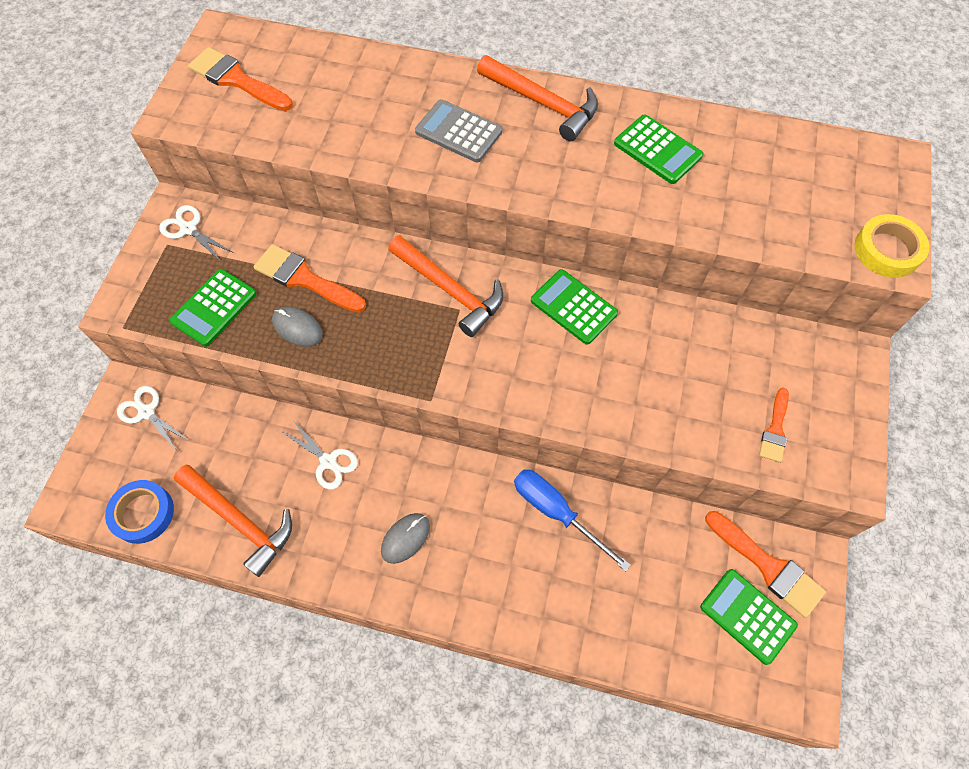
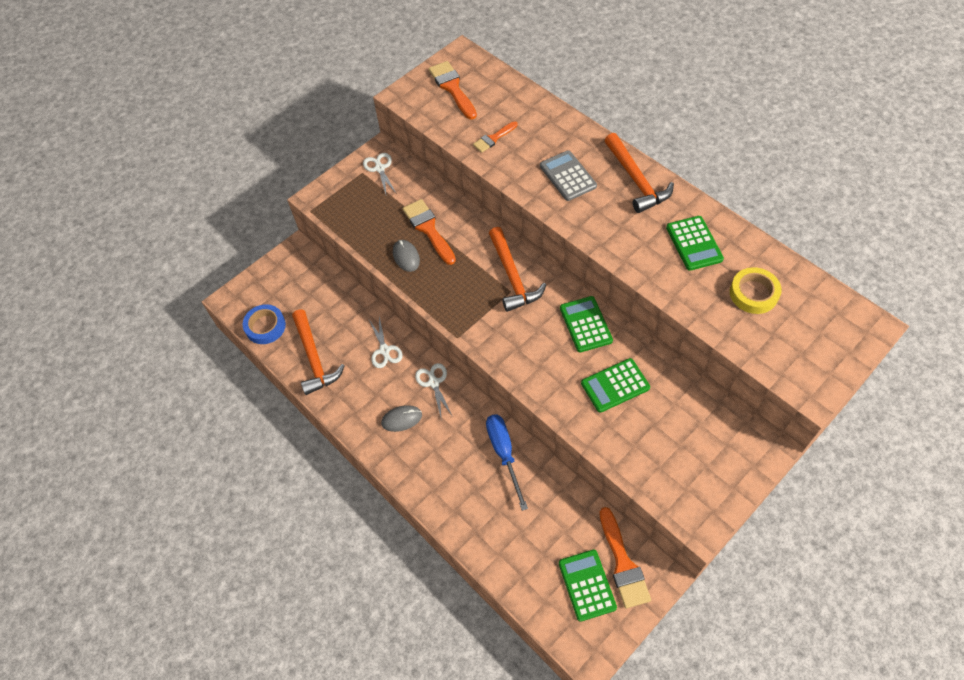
camera: 35 degrees right, 5 degrees down
(146, 412) = (300, 269): white scissors -> white scissors (434, 383)
(214, 308) = (366, 222): green calculator -> green calculator (615, 385)
(775, 429) = (669, 468): orange brush -> orange brush (493, 138)
(887, 250) = (812, 382): yellow tape -> yellow tape (753, 293)

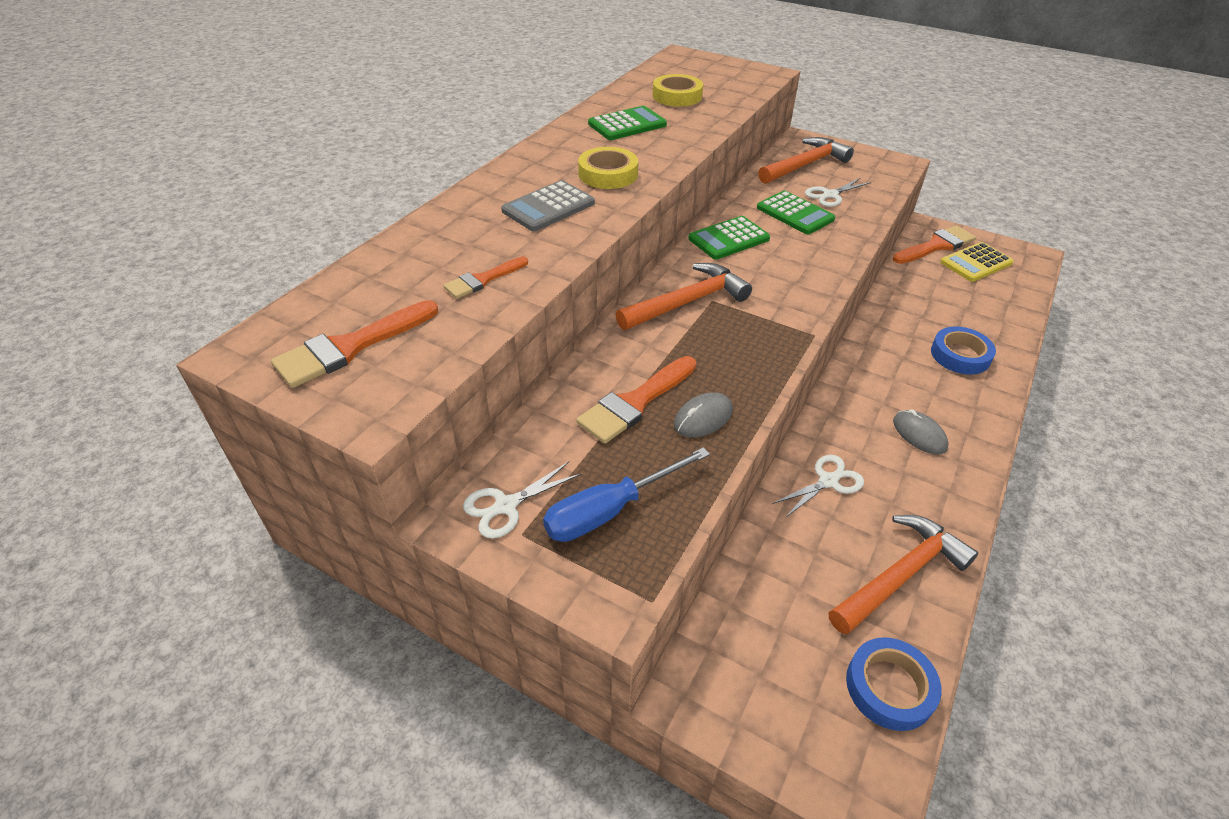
camera: 110 degrees left, 15 degrees down
(434, 383) = (844, 413): white scissors -> white scissors (830, 195)
(467, 491) = (960, 355): none -> blue tape
(493, 138) = (483, 280): orange brush -> orange brush turned 105 degrees clockwise
(504, 453) = (891, 334): blue screwdriver -> blue screwdriver (610, 510)
(587, 585) = (976, 263): green calculator -> yellow calculator
(608, 215) = (608, 174): none -> yellow tape
(636, 180) = (540, 161): orange hammer -> orange hammer (804, 165)

